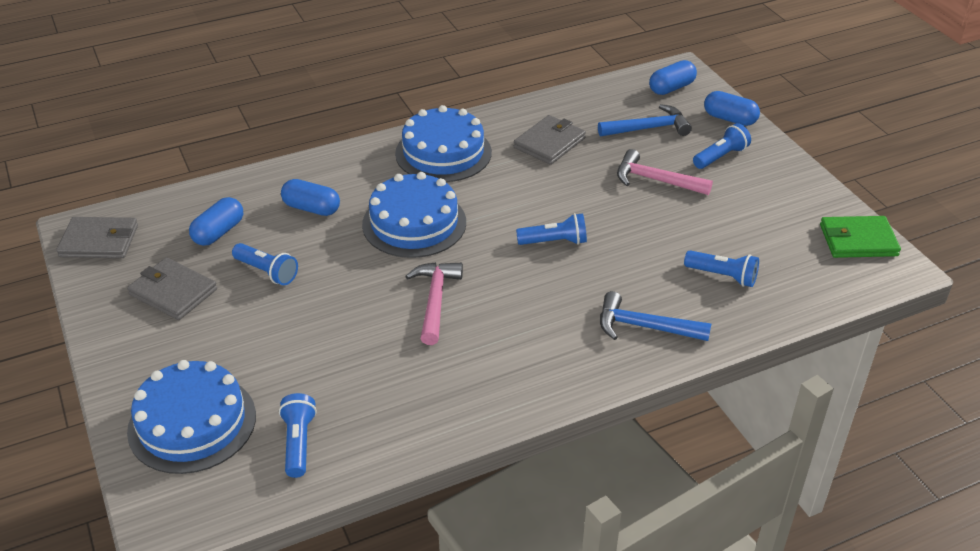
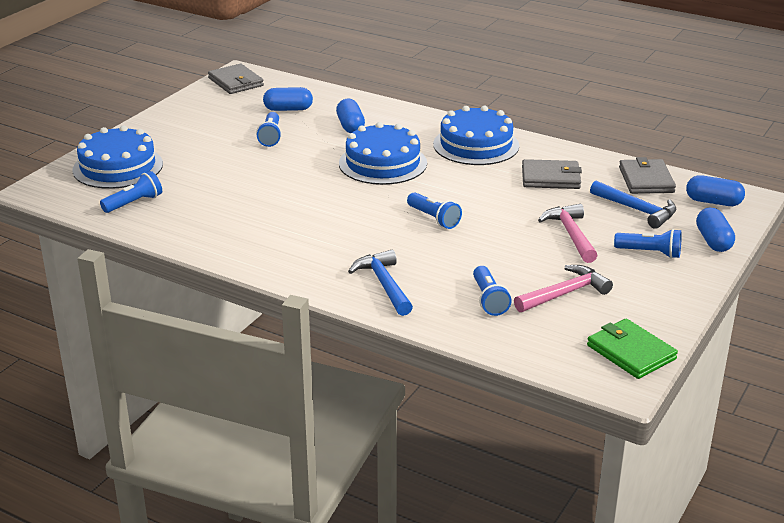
camera: 55 degrees right, 10 degrees down
(173, 292) = (218, 118): grey wallet -> grey wallet (646, 180)
(435, 301) = (312, 198): pink hammer -> pink hammer (564, 294)

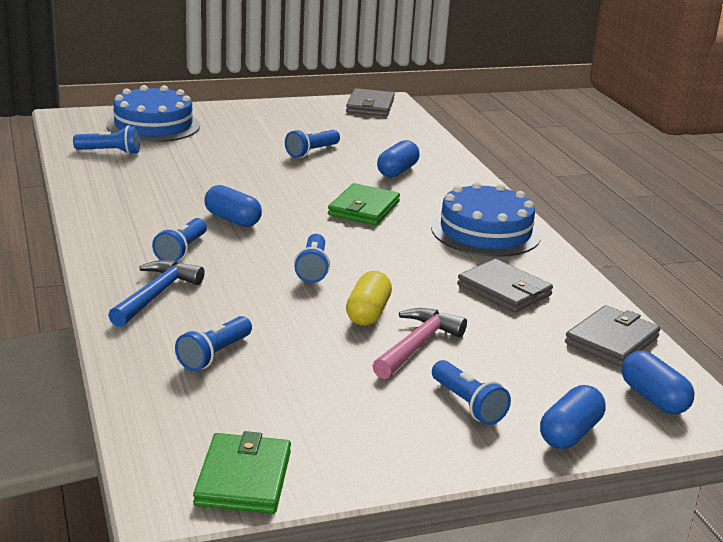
camera: 40 degrees right, 5 degrees down
(288, 109) = (371, 139): blue capsule -> blue capsule (232, 219)
(338, 248) = (182, 251): none -> blue flashlight
(383, 163) = (363, 208): blue cake -> green wallet
(514, 230) = (368, 313): none -> yellow capsule
(564, 294) = (295, 390): pink hammer -> none
(637, 210) = (539, 360): blue hammer -> none

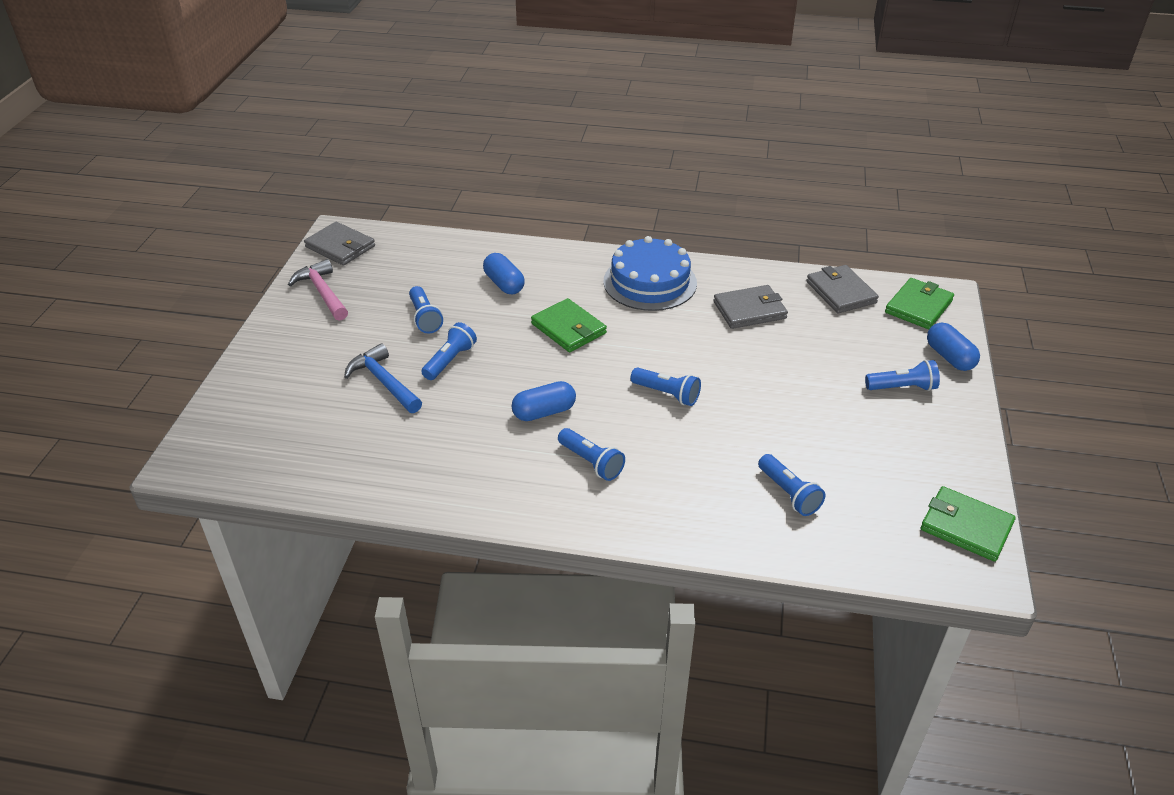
camera: 60 degrees left, 15 degrees up
(110, 152) = (320, 453): blue flashlight -> blue flashlight (450, 361)
(153, 125) = (269, 402): blue cake -> none
(156, 295) = (670, 501): blue hammer -> blue hammer (384, 382)
(368, 313) = (756, 389): yellow capsule -> none
(417, 345) = (815, 382): pink hammer -> pink hammer (323, 292)
(653, 398) = (918, 306): blue capsule -> green wallet

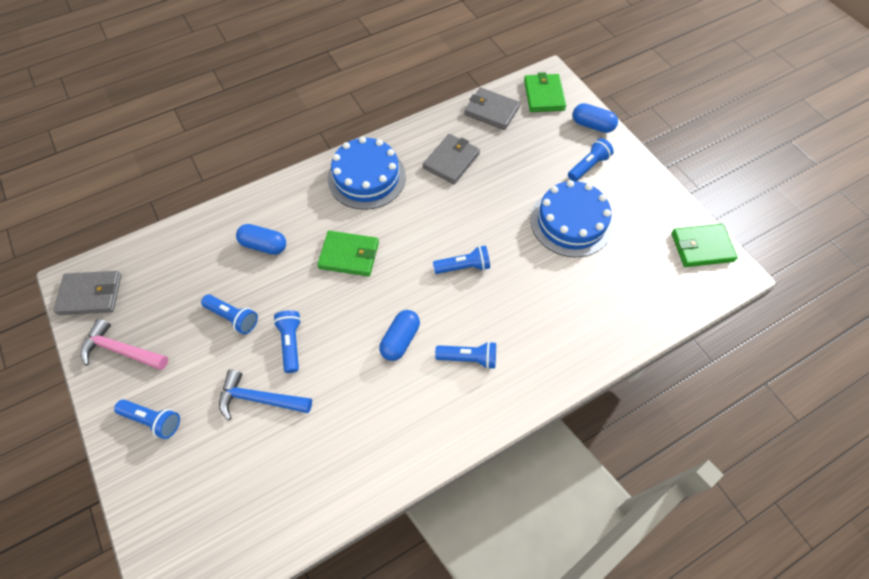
camera: 40 degrees left, 20 degrees up
(789, 493) = (599, 293): blue flashlight -> blue flashlight (153, 420)
(825, 421) = (571, 222): none -> blue cake

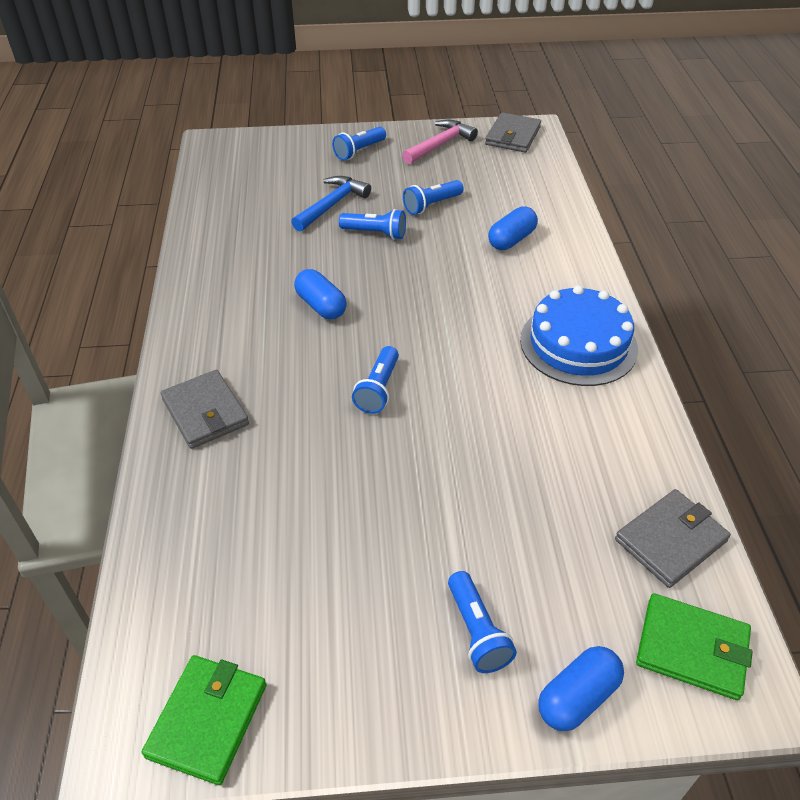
camera: 115 degrees right, 15 degrees down
(349, 255) = (459, 297): green wallet -> none
(451, 161) = (571, 442): grey wallet -> grey wallet (205, 412)
(468, 358) = (257, 350): blue flashlight -> none
(571, 222) = (376, 543): blue cake -> none

